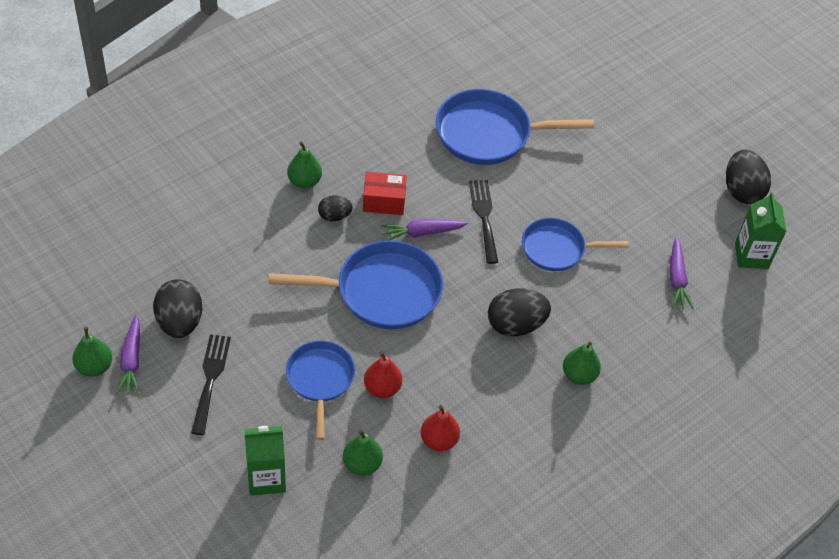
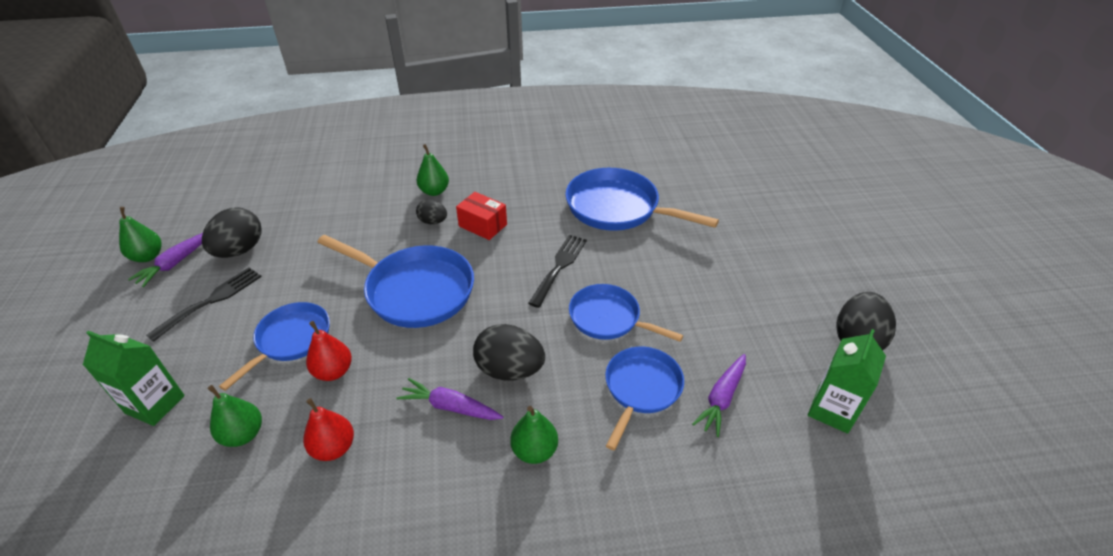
camera: 35 degrees right, 10 degrees down
(422, 233) = (493, 259): purple carrot -> purple carrot (450, 407)
(619, 297) = (641, 389): none -> blue pan

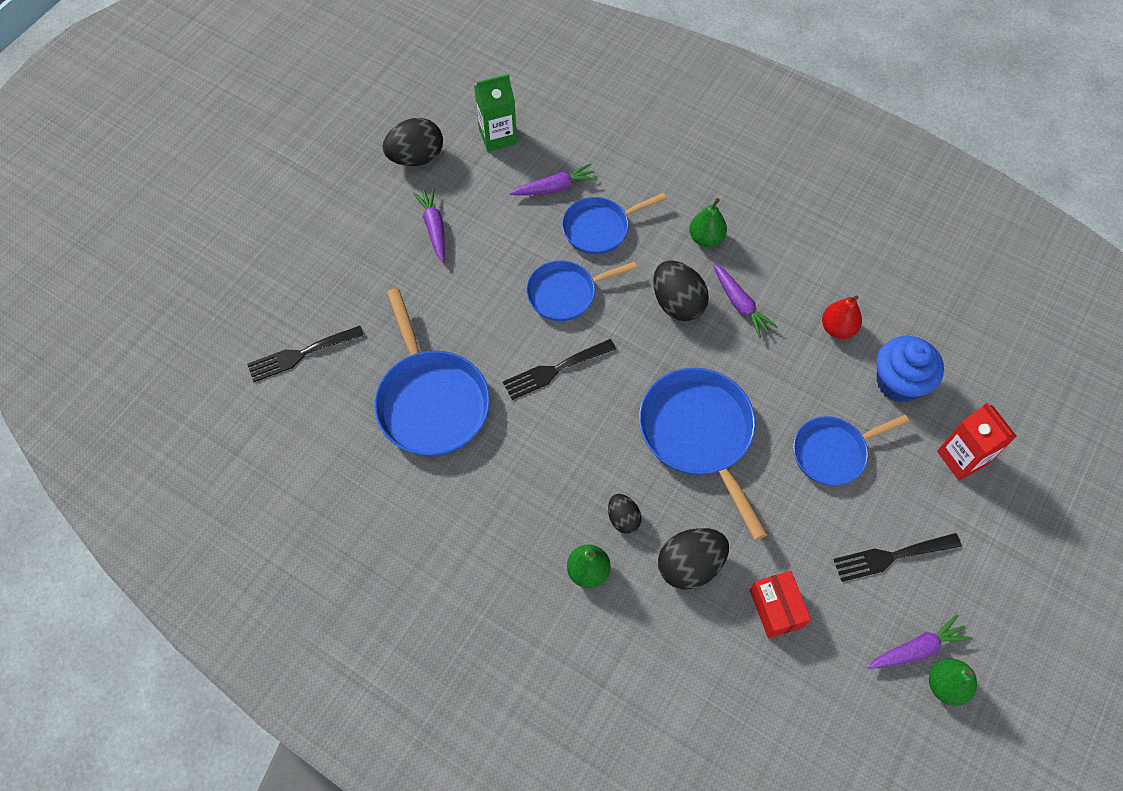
camera: 140 degrees left, 20 degrees up
(155, 404) = (962, 458): green carton -> red carton
(240, 250) = (843, 621): black egg -> black egg (690, 565)
(243, 434) = (898, 382): green pear -> blue cupcake
(333, 371) = (810, 394): red pear -> none
(483, 225) = (578, 475): red box -> red box (776, 608)
(608, 318) = (565, 293): blue pan -> blue pan turned 90 degrees clockwise
(722, 185) = (301, 354): none -> black fork
(761, 298) = (434, 228): none -> purple carrot

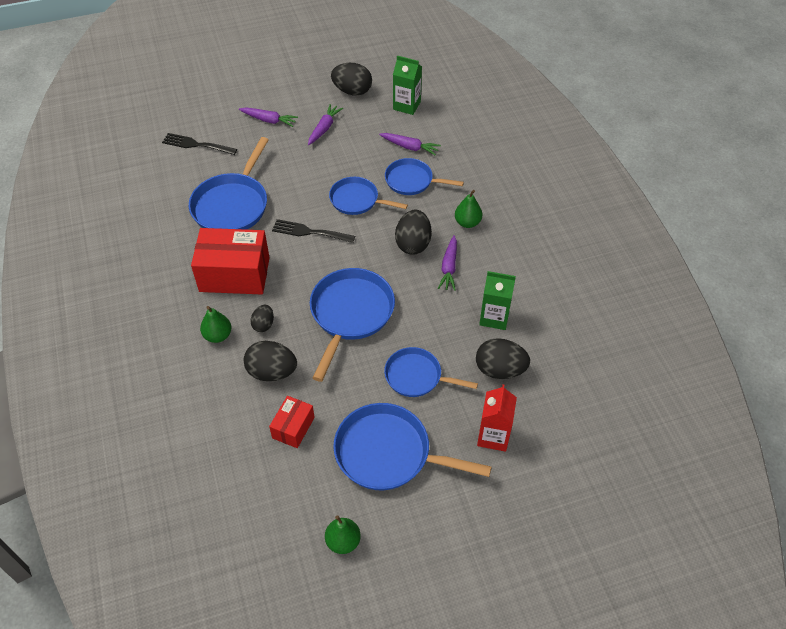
camera: 40 degrees right, 10 degrees down
(527, 484) = (234, 274): none -> red box
(837, 328) = (494, 317): red pear -> green carton
(891, 557) = (388, 453): black fork -> blue pan
(898, 382) = (500, 370): blue cupcake -> black egg
(917, 648) = (348, 510): purple carrot -> purple carrot (269, 120)

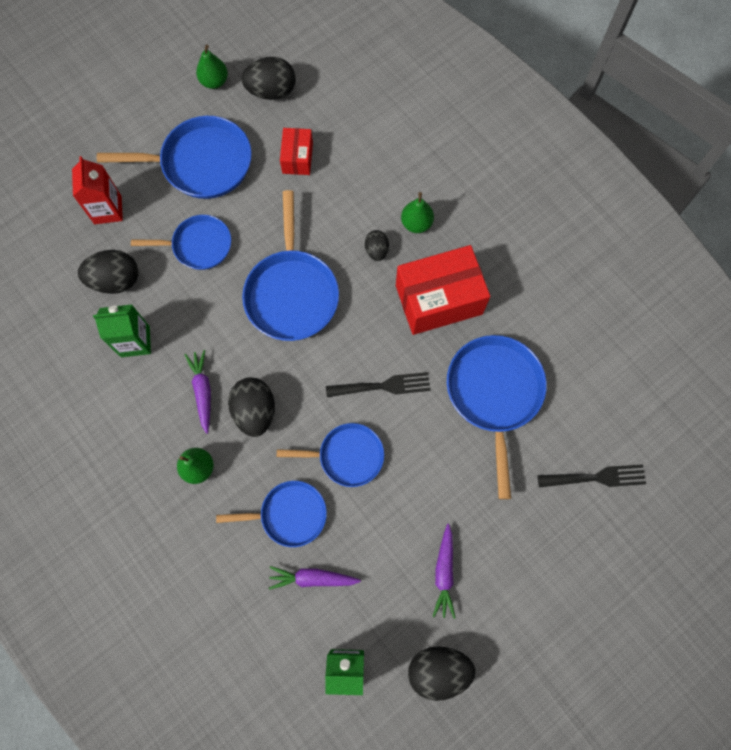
camera: 160 degrees right, 20 degrees up
(269, 120) = (527, 560): purple carrot -> none
(272, 372) = (343, 203): black egg -> black egg (271, 91)

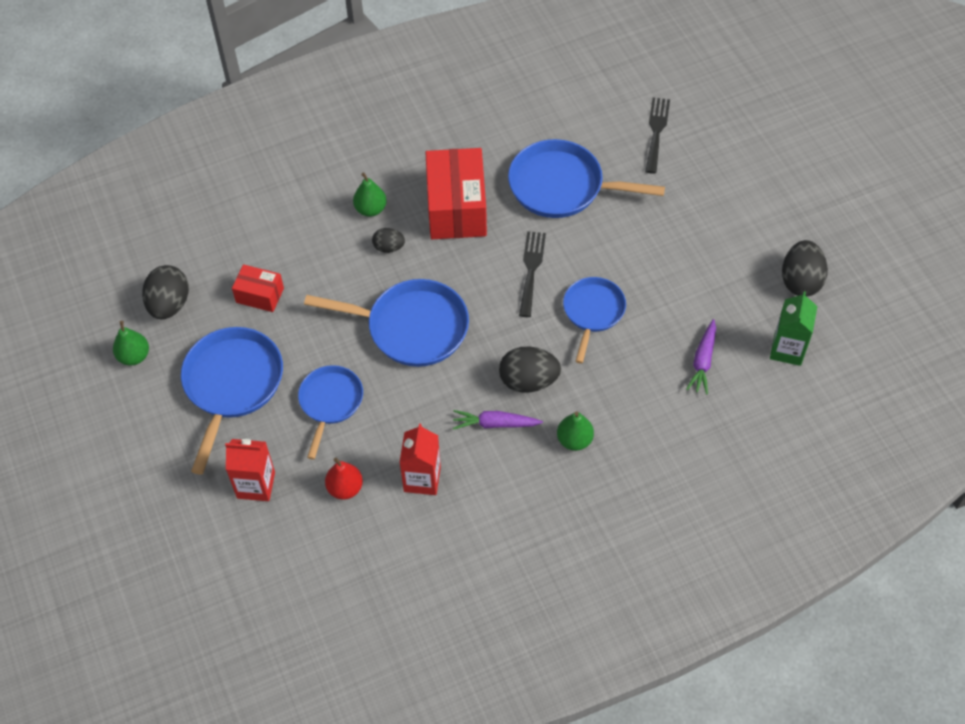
camera: 75 degrees left, 15 degrees down
(116, 280) = (345, 488): black egg -> red pear
(135, 341) = (422, 479): green carton -> red carton
(289, 514) = (639, 370): blue pan -> none
(444, 573) = (717, 259): purple carrot -> none

